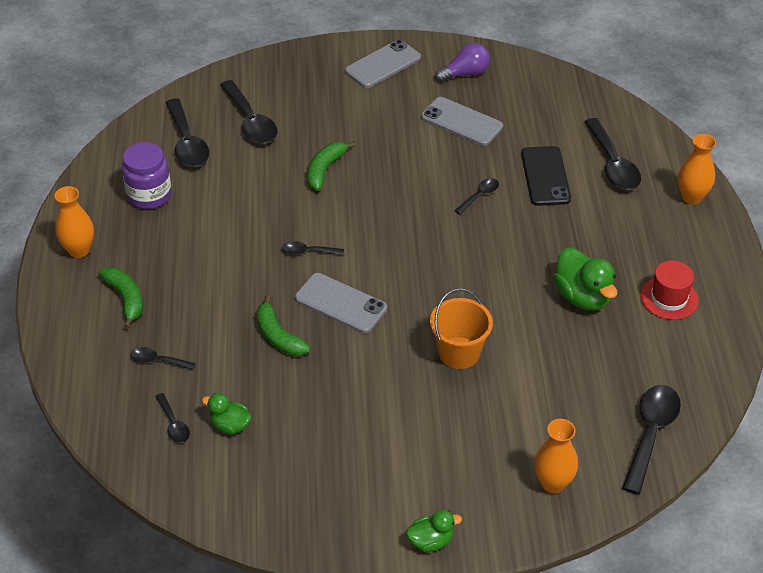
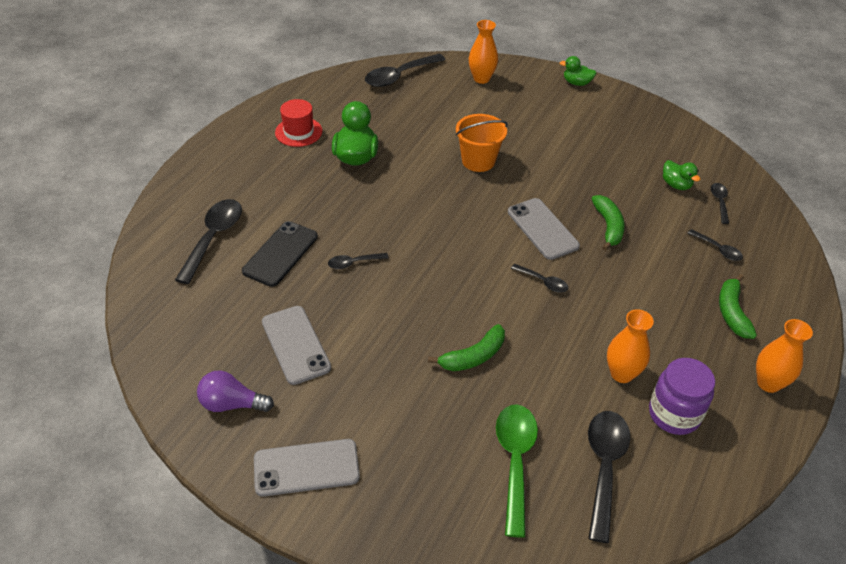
camera: 150 degrees left, 0 degrees up
(251, 121) = (515, 461): black spoon -> green spoon
(691, 197) = (191, 185): orange vase -> orange vase (621, 374)

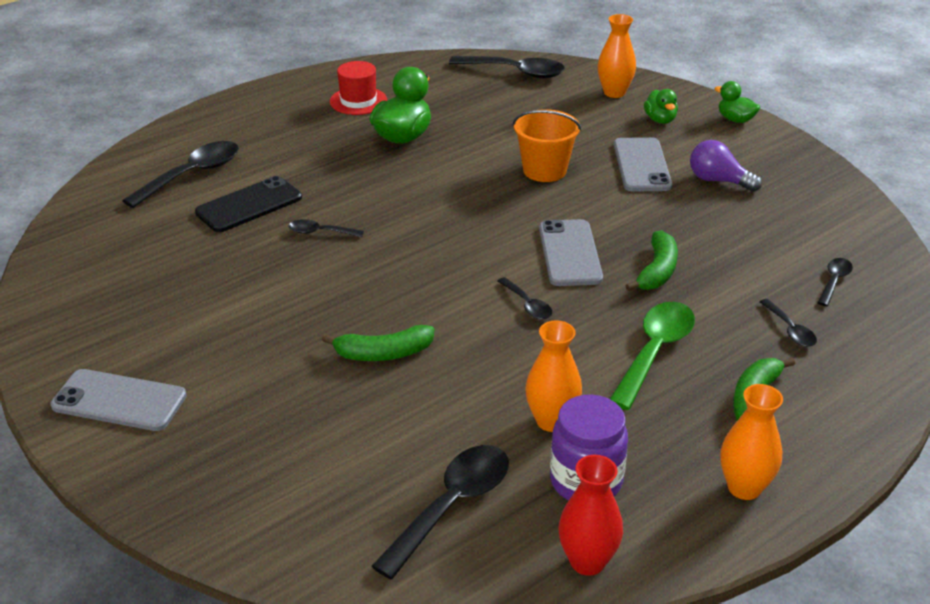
camera: 25 degrees right, 10 degrees down
(232, 404) = (92, 323): purple light bulb -> purple light bulb (718, 181)
(295, 345) = (198, 289): grey phone -> grey phone (641, 165)
(399, 76) = (515, 72): black spoon -> black spoon turned 150 degrees counterclockwise
(515, 461) = (349, 466): green spoon -> green spoon (654, 352)
(676, 185) = (786, 250): green duck -> green duck (660, 120)
(715, 477) = (587, 561): none -> red vase

